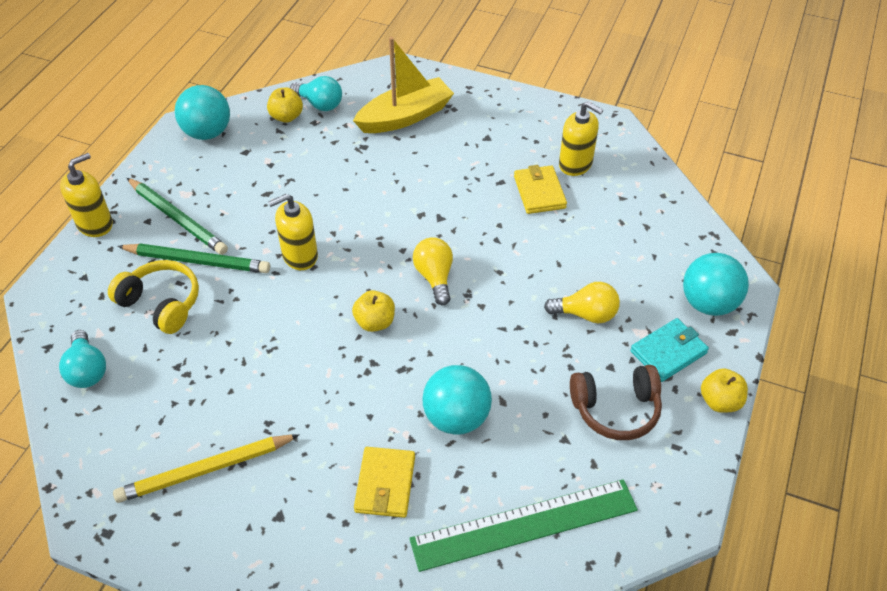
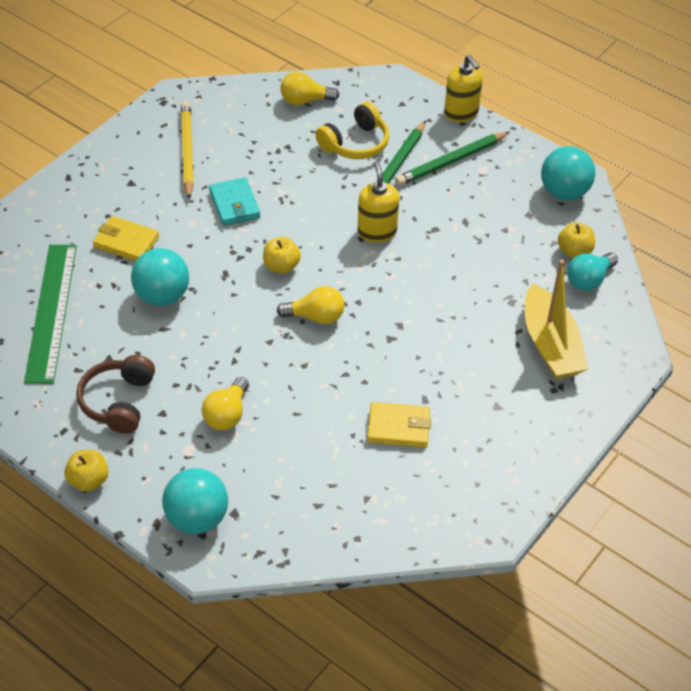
camera: 105 degrees right, 0 degrees up
(87, 370) = (305, 100): turquoise light bulb -> yellow light bulb
(575, 164) = (431, 473): yellow soap dispenser -> none
(668, 352) = (157, 462): turquoise wallet -> turquoise wallet (234, 204)

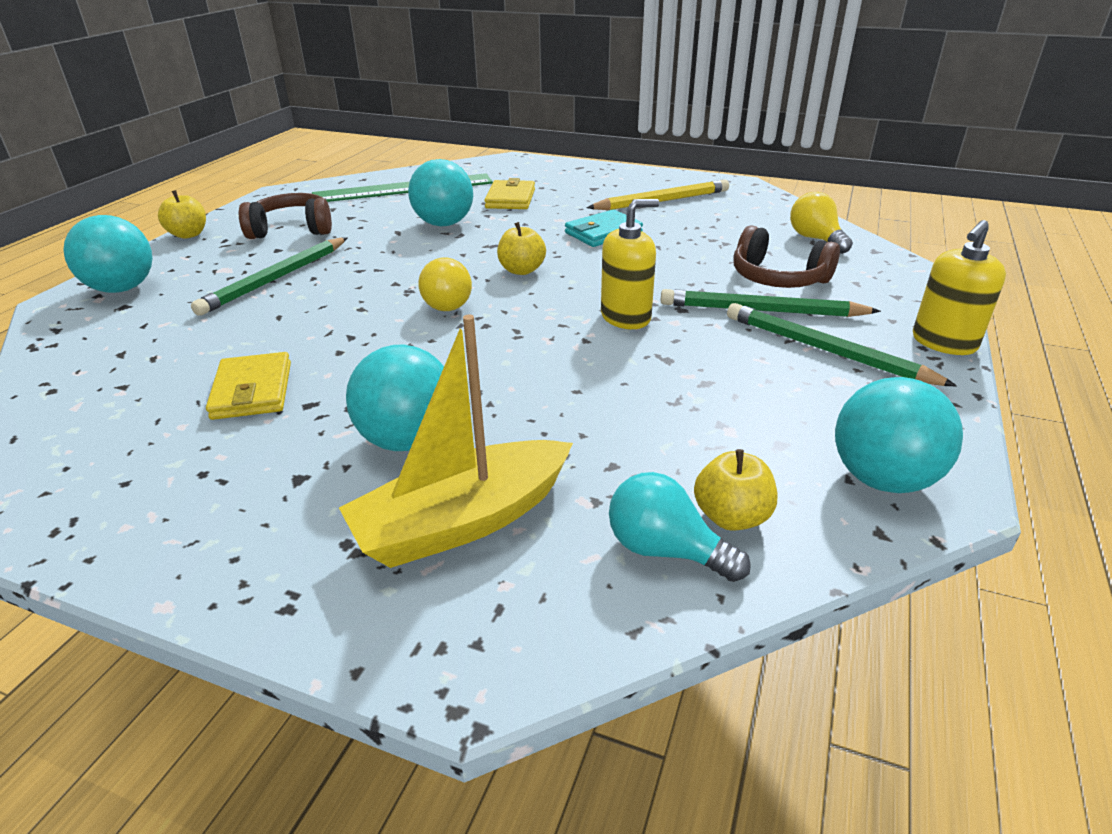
camera: 75 degrees right, 15 degrees down
(227, 414) = (276, 279): yellow light bulb -> green pencil
(355, 143) = (778, 278): yellow headphones -> brown headphones
(477, 357) = (408, 440): none -> turquoise ball

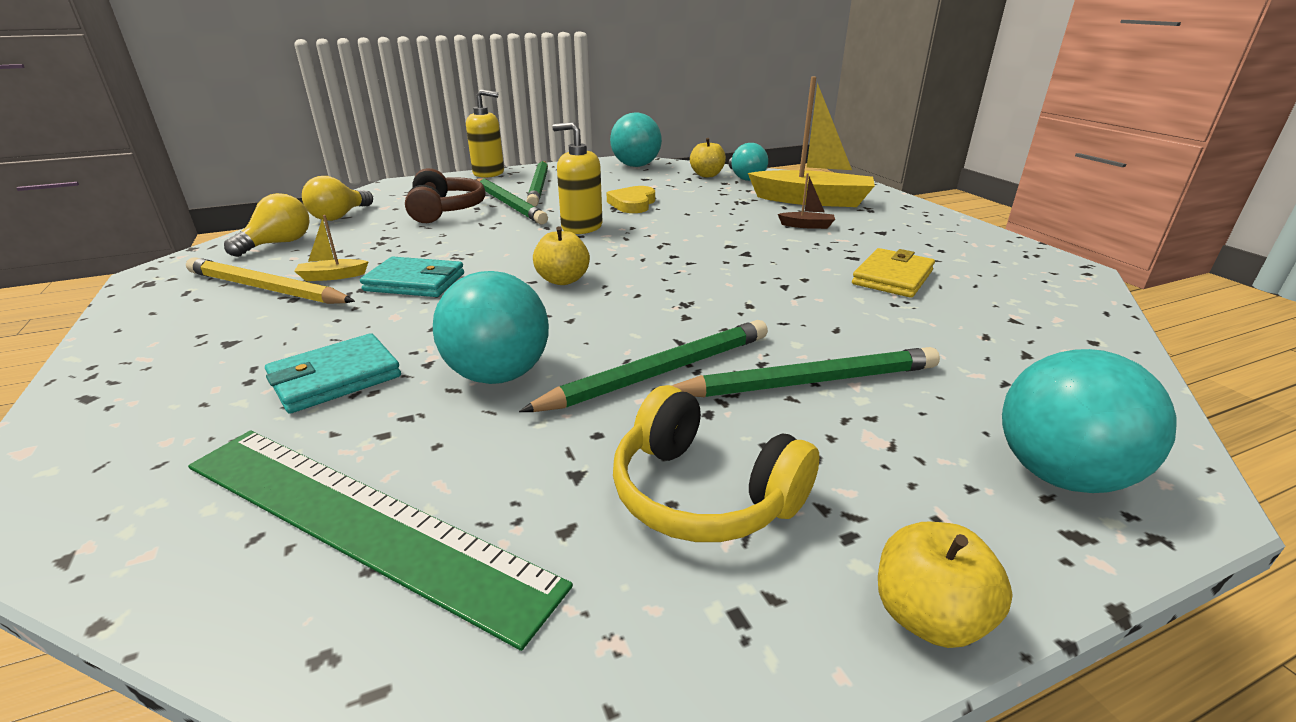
camera: 135 degrees left, 5 degrees down
(292, 230) = (704, 493): brown headphones -> yellow headphones
(366, 253) = (660, 372): none -> green pencil
(408, 440) = (807, 226): turquoise ball -> brown boat
(446, 302) = (672, 280): yellow light bulb -> yellow light bulb (278, 244)
(510, 199) = (335, 378): yellow wallet -> turquoise wallet
(656, 216) = (332, 276): none -> yellow boat
(663, 375) = (632, 204): none -> yellow heart

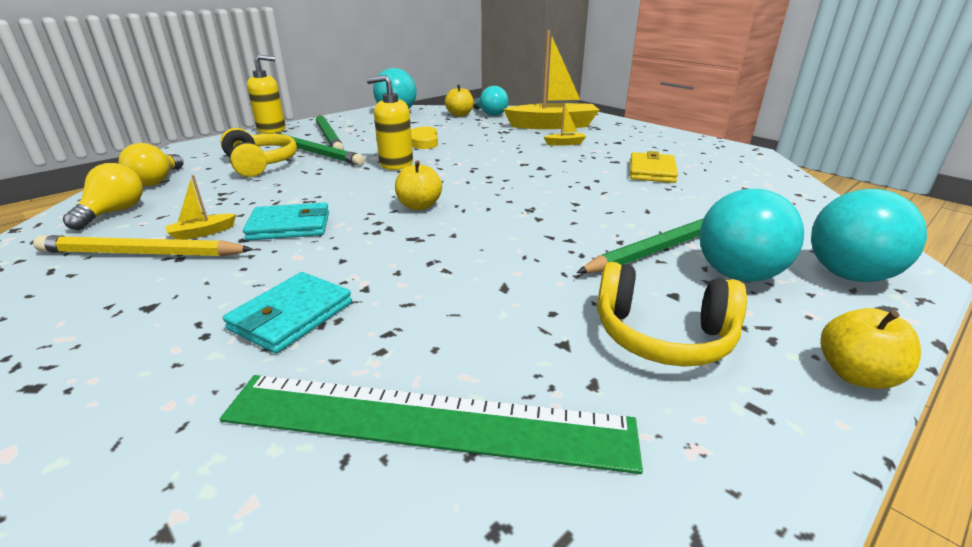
camera: 20 degrees left, 0 degrees up
(445, 210) = (260, 164): brown headphones -> yellow headphones
(498, 375) = (435, 285): turquoise ball -> turquoise ball (737, 275)
(660, 372) = (556, 260): green pencil -> none
(807, 226) = (565, 143): brown boat -> yellow boat

